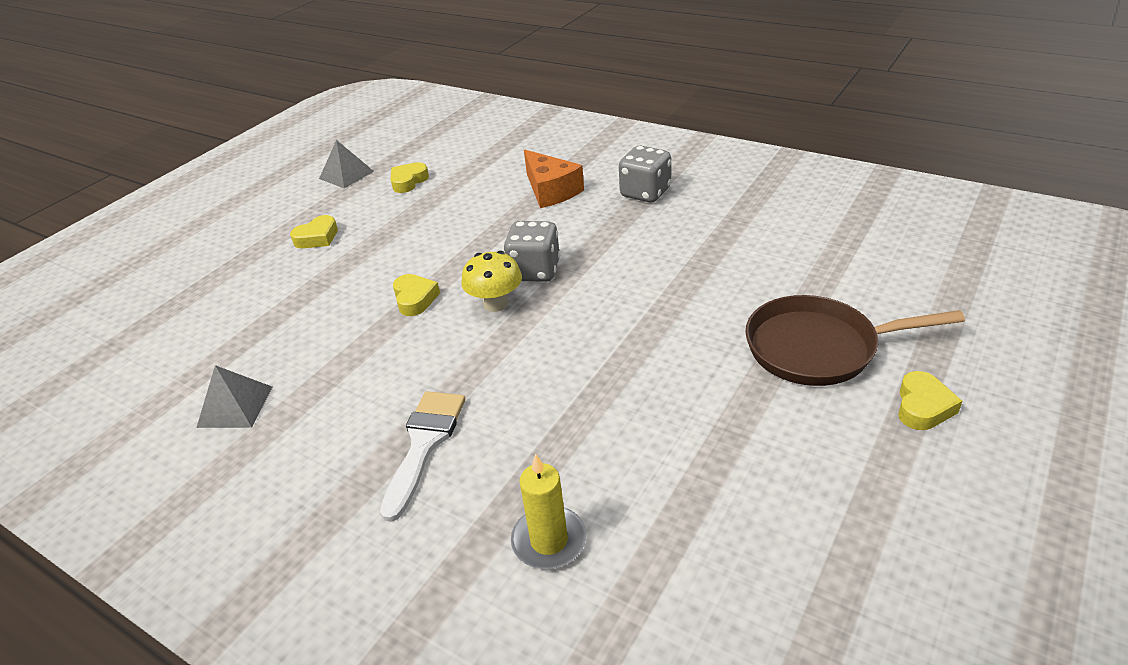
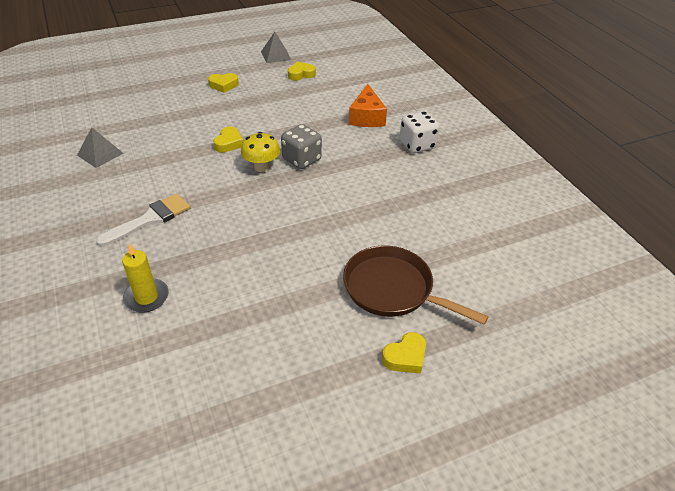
camera: 30 degrees right, 5 degrees up
(645, 193) = (417, 145): grey dice -> white dice

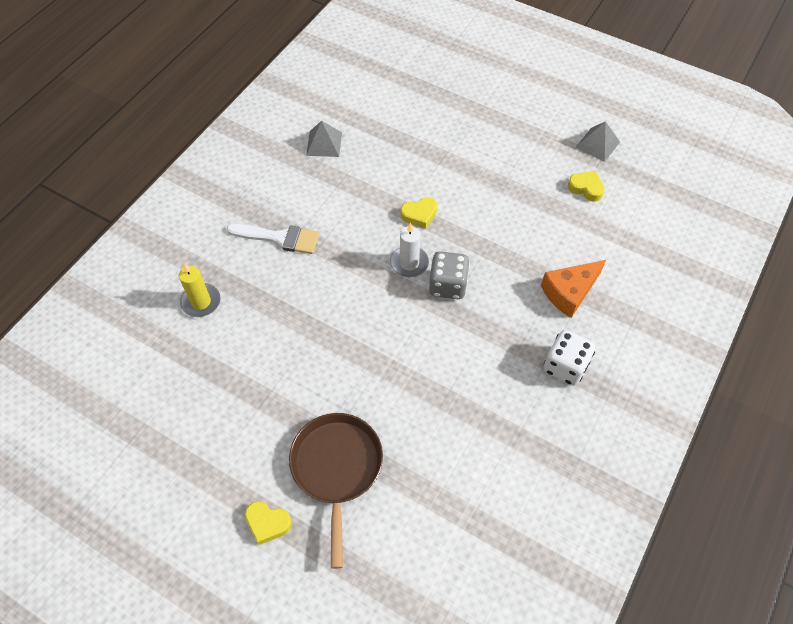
camera: 55 degrees right, 15 degrees up
(223, 85) = (501, 145): yellow heart -> none
(262, 167) = (409, 263): yellow mushroom -> white candle

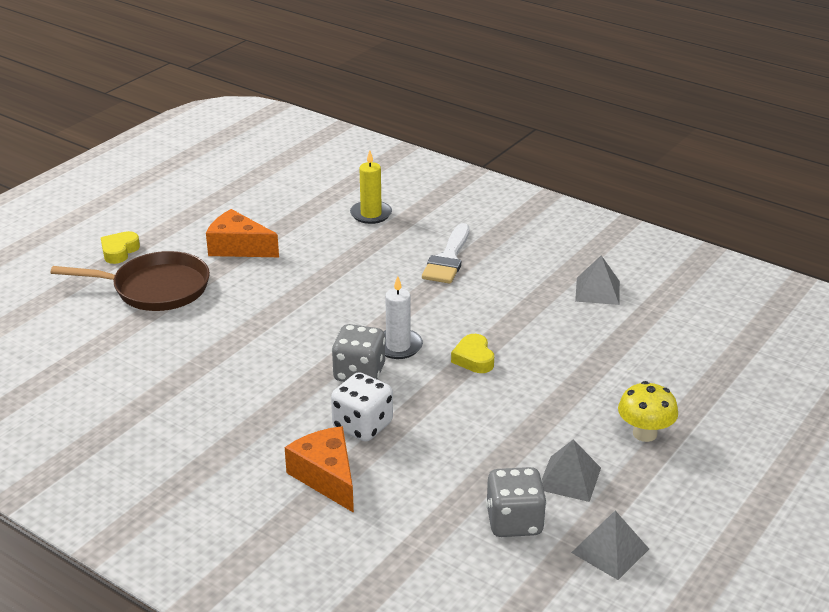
camera: 95 degrees right, 25 degrees down
(260, 407) = (238, 247): none -> orange cheese
(488, 125) = (644, 433): none -> yellow mushroom
(539, 162) = (569, 478): none -> grey pyramid
(565, 366) = (216, 457): white dice -> white dice (362, 426)
(586, 188) = (514, 522): yellow heart -> grey dice

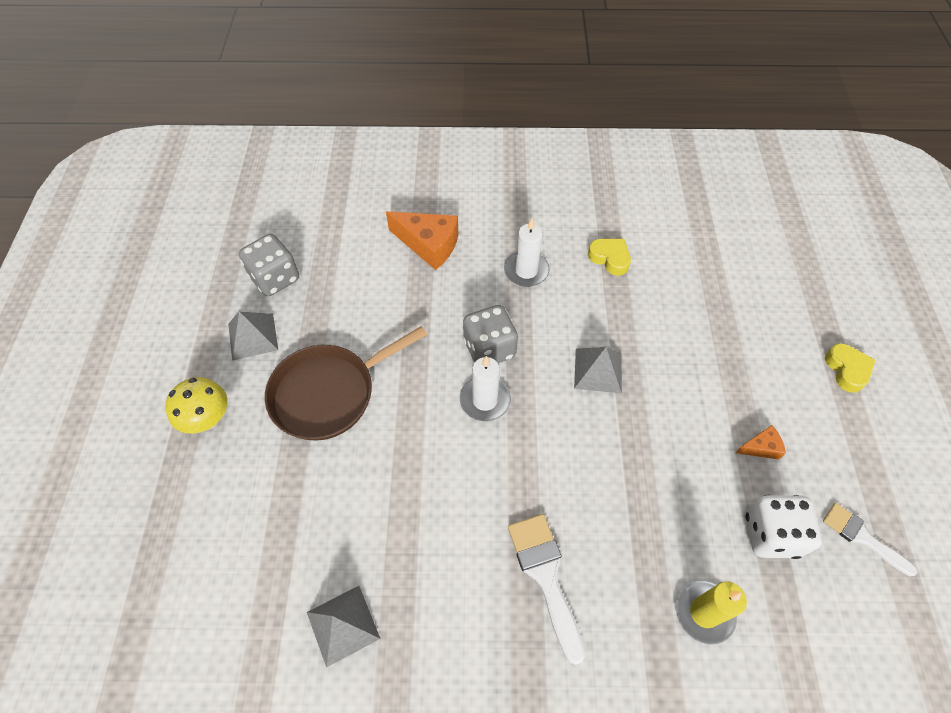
camera: 145 degrees right, 25 degrees up
(155, 288) = (753, 343): brown pan -> brown pan (329, 393)
(238, 247) = (761, 447): orange cheese -> orange cheese, size x0.50
(241, 199) = (862, 537): none -> white brush
(260, 411) = (526, 271): none -> white candle
(362, 426) = (441, 299): white dice -> white dice (771, 534)
(474, 358) = (407, 425): yellow heart -> yellow heart (610, 258)
(610, 550) = (196, 291): grey pyramid -> grey pyramid (598, 370)

